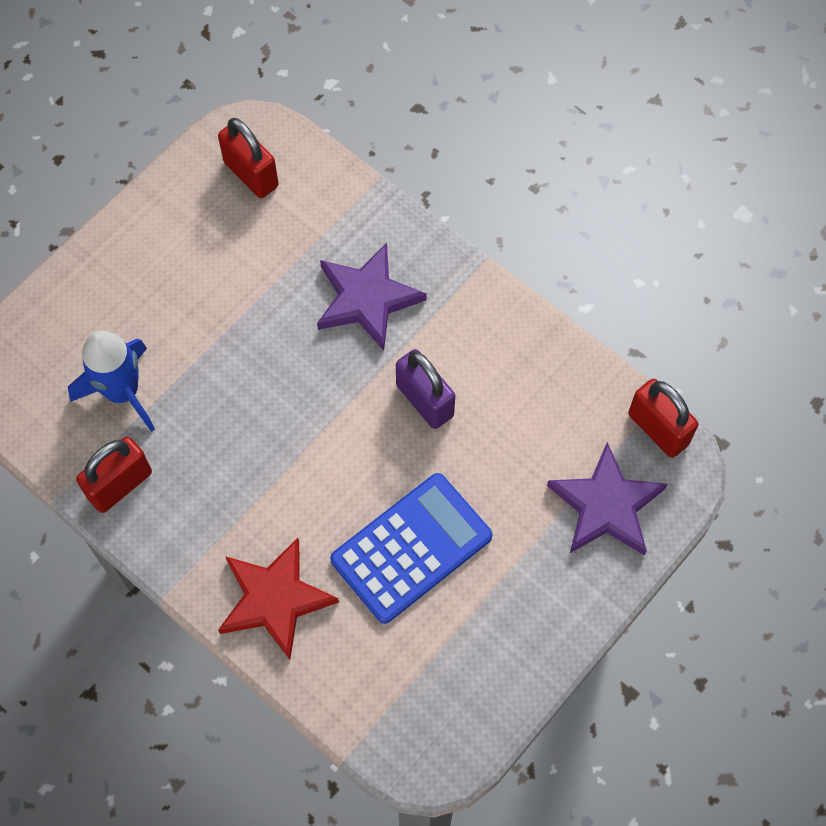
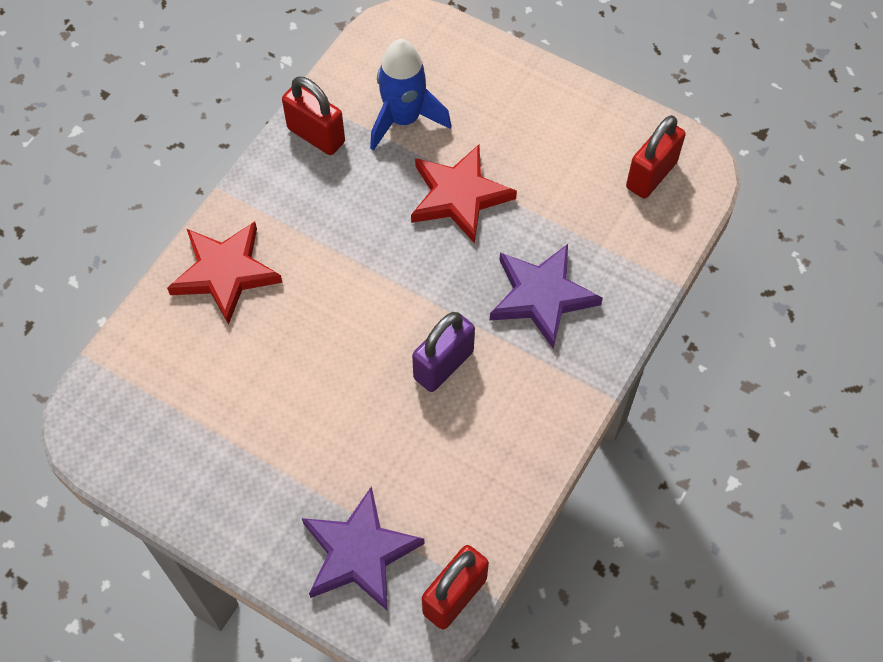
camera: 80 degrees right, 5 degrees down
(233, 354) = (459, 196): none -> red star
(411, 548) = (288, 377): blue calculator -> none

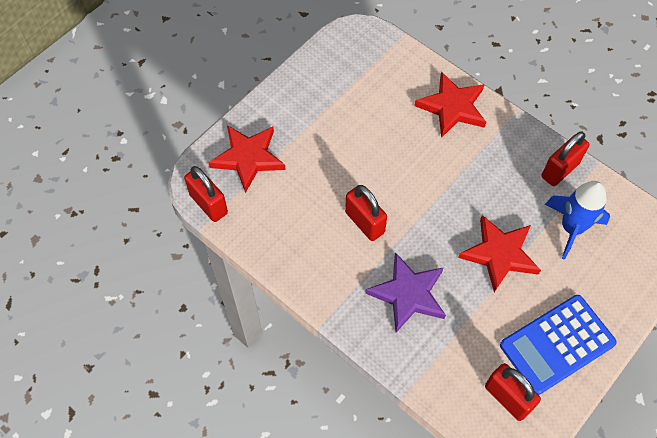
camera: 100 degrees right, 0 degrees up
(359, 553) = (248, 158): purple star -> red star
(443, 365) = (364, 222): purple padlock -> red padlock
(568, 129) = (557, 344): none -> blue calculator

